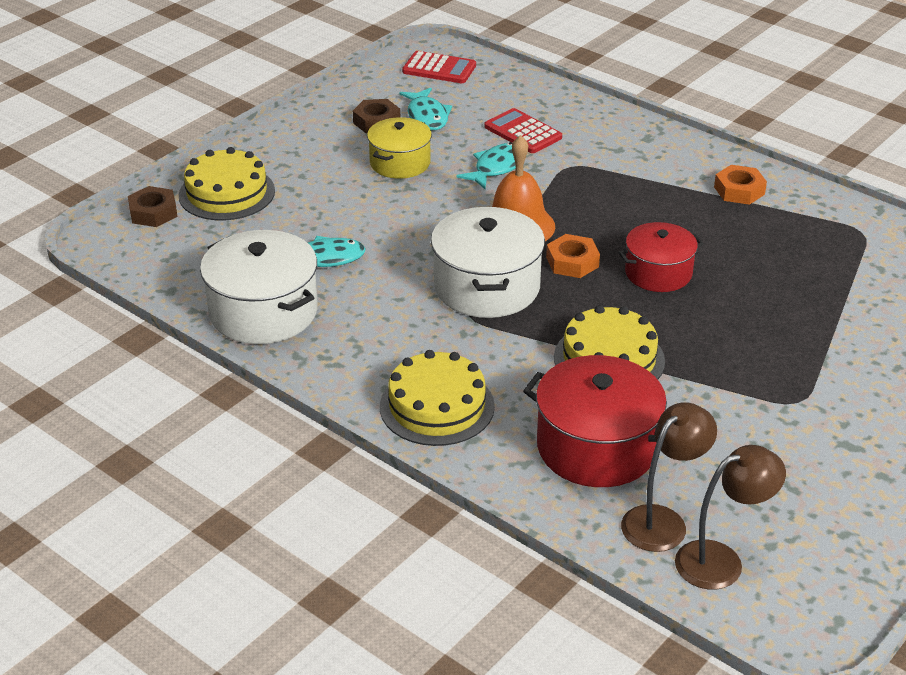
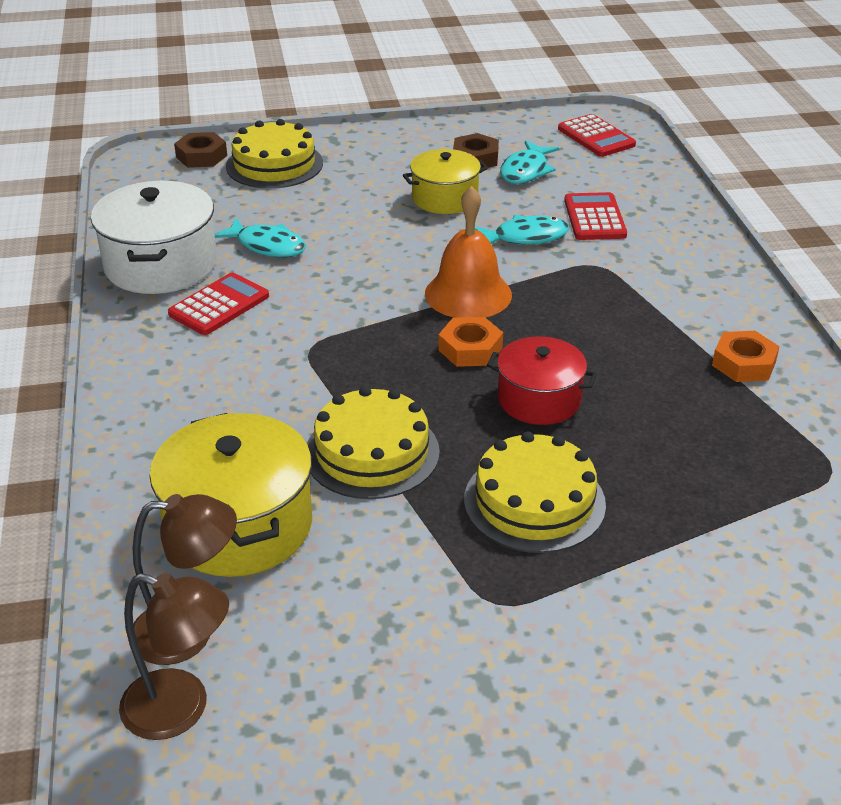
camera: 40 degrees right, 0 degrees up
(357, 319) = (219, 305): none -> red calculator
(437, 406) = (167, 409): yellow cake -> yellow cake (534, 501)
(487, 287) = (361, 332): white pot -> none
(596, 447) = (238, 525): red pot -> yellow pot

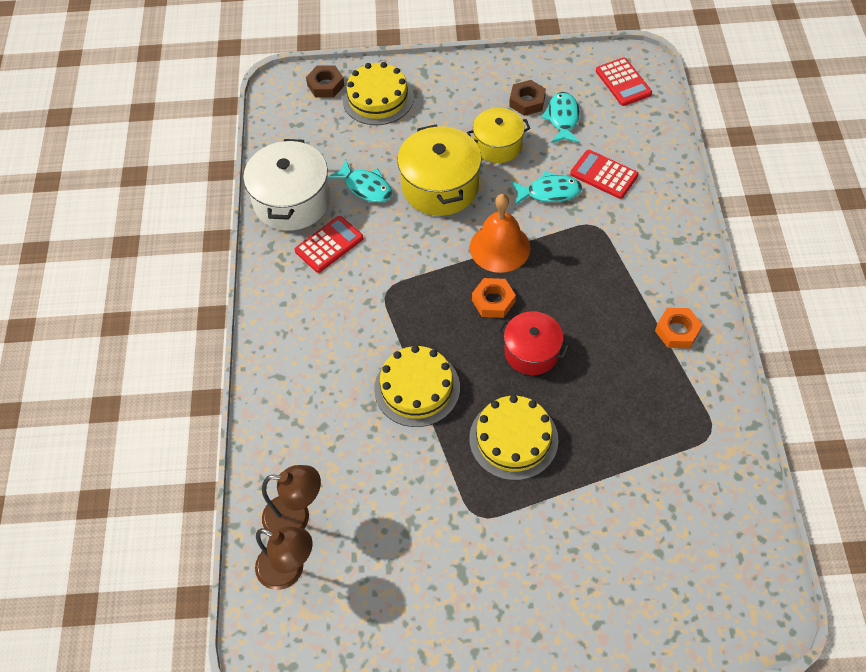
camera: 10 degrees right, 20 degrees up
(238, 525) = (329, 440): yellow pot -> yellow pot (440, 186)
(526, 171) = (562, 118): turquoise fish -> turquoise fish turned 150 degrees clockwise
(594, 218) = (604, 175): red calculator -> red calculator turned 60 degrees counterclockwise

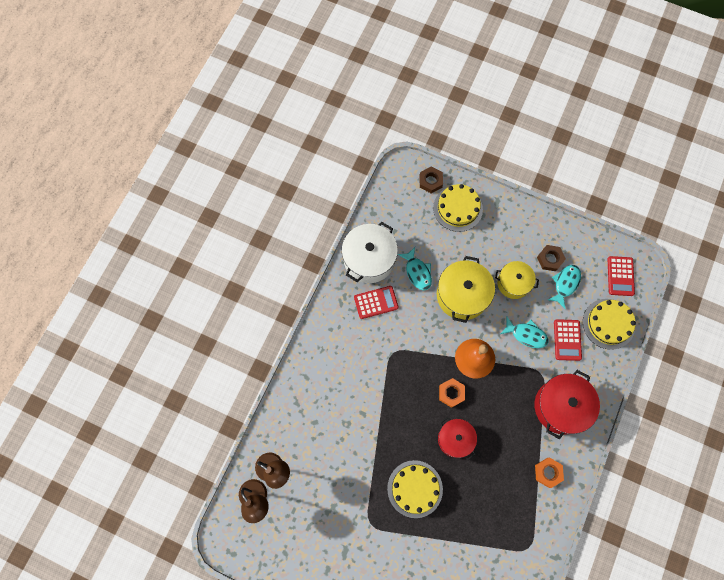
camera: 25 degrees right, 15 degrees up
(417, 388) = (378, 426): yellow cake -> yellow cake (608, 324)
(604, 175) = (567, 340): red calculator -> red calculator turned 150 degrees counterclockwise
(644, 249) = (561, 406): none -> red pot

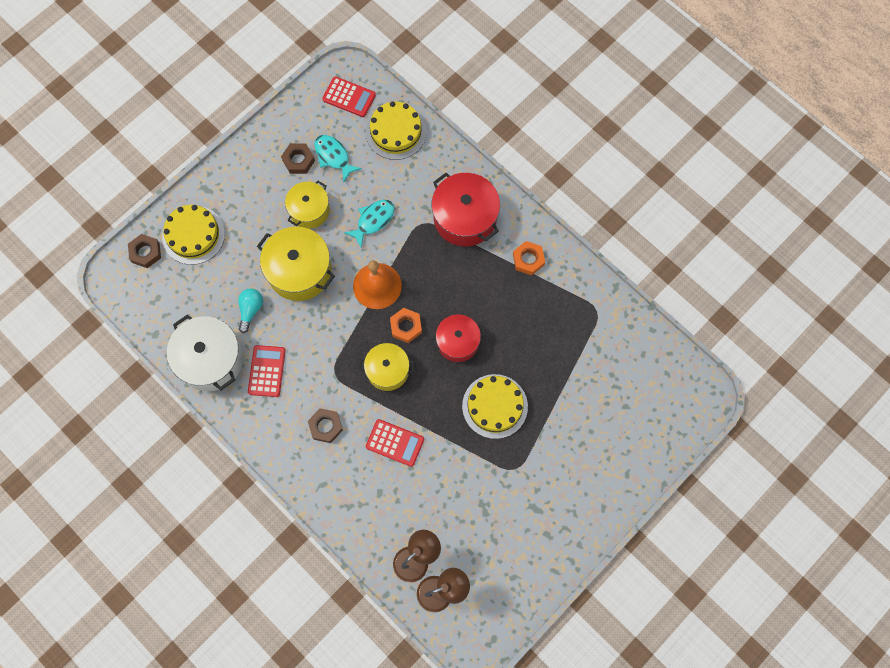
camera: 70 degrees left, 0 degrees up
(350, 362) = (325, 426): none -> brown nut
(411, 392) = (387, 370): none -> yellow pot
(417, 272) = (251, 310): turquoise fish -> turquoise light bulb
(567, 340) = (396, 181): red calculator -> red calculator (395, 443)

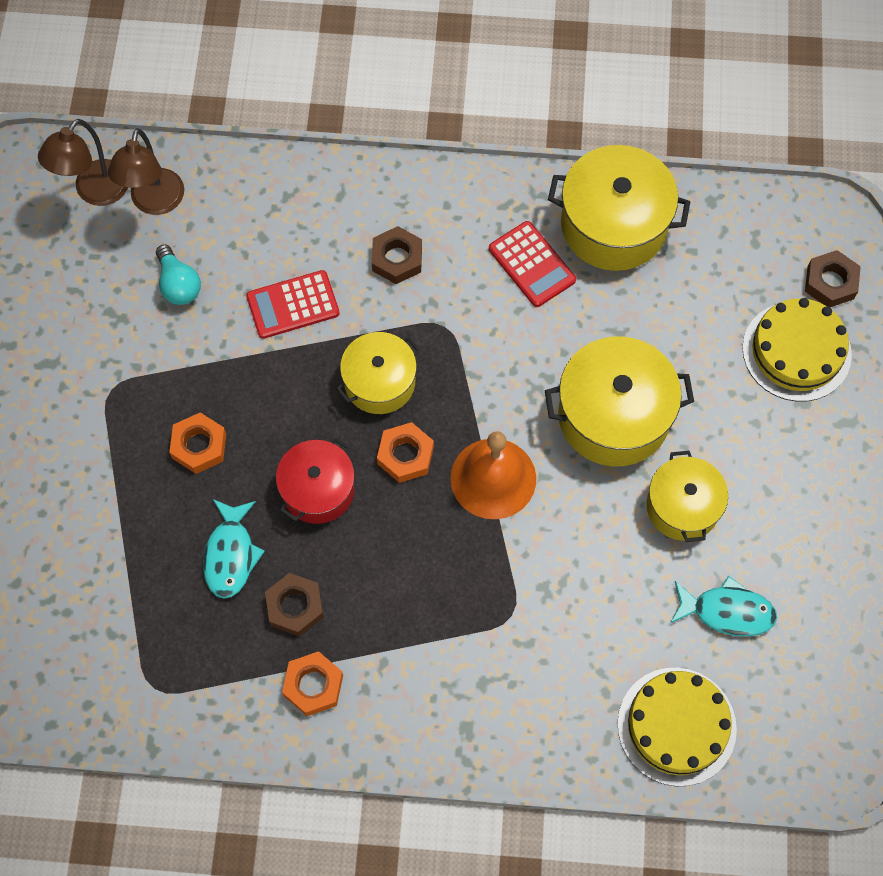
camera: 140 degrees right, 5 degrees down
(210, 360) = (614, 224): white pot -> yellow pot
(251, 310) = (625, 318): turquoise light bulb -> turquoise light bulb (178, 284)
(298, 160) = (768, 564): brown nut -> brown nut (295, 606)
(349, 97) = (797, 724): red calculator -> none
(373, 220) = (582, 563): turquoise fish -> turquoise fish (230, 555)
(465, 218) = (457, 674): red pot -> none
(495, 406) = (199, 446): yellow cake -> orange nut

